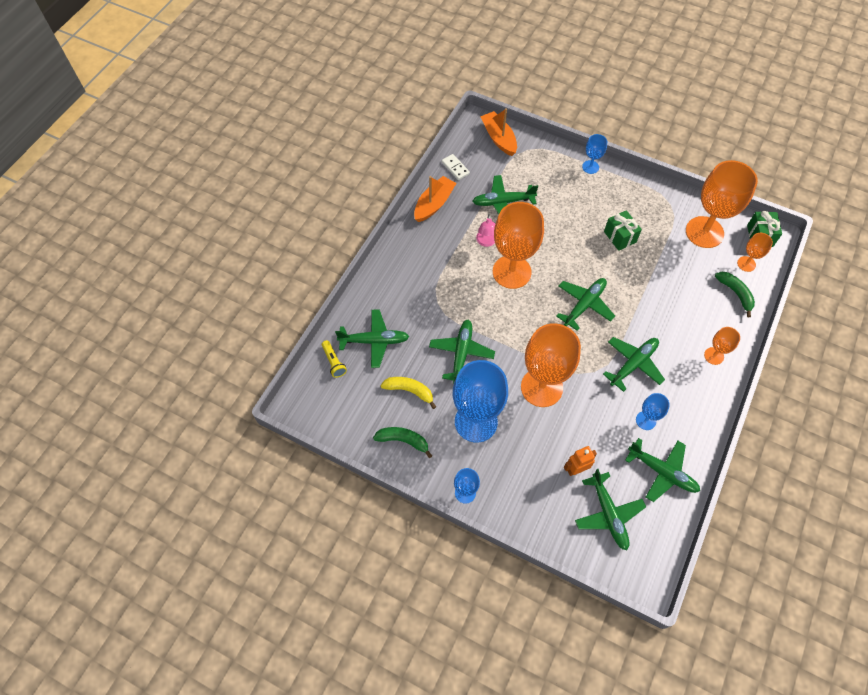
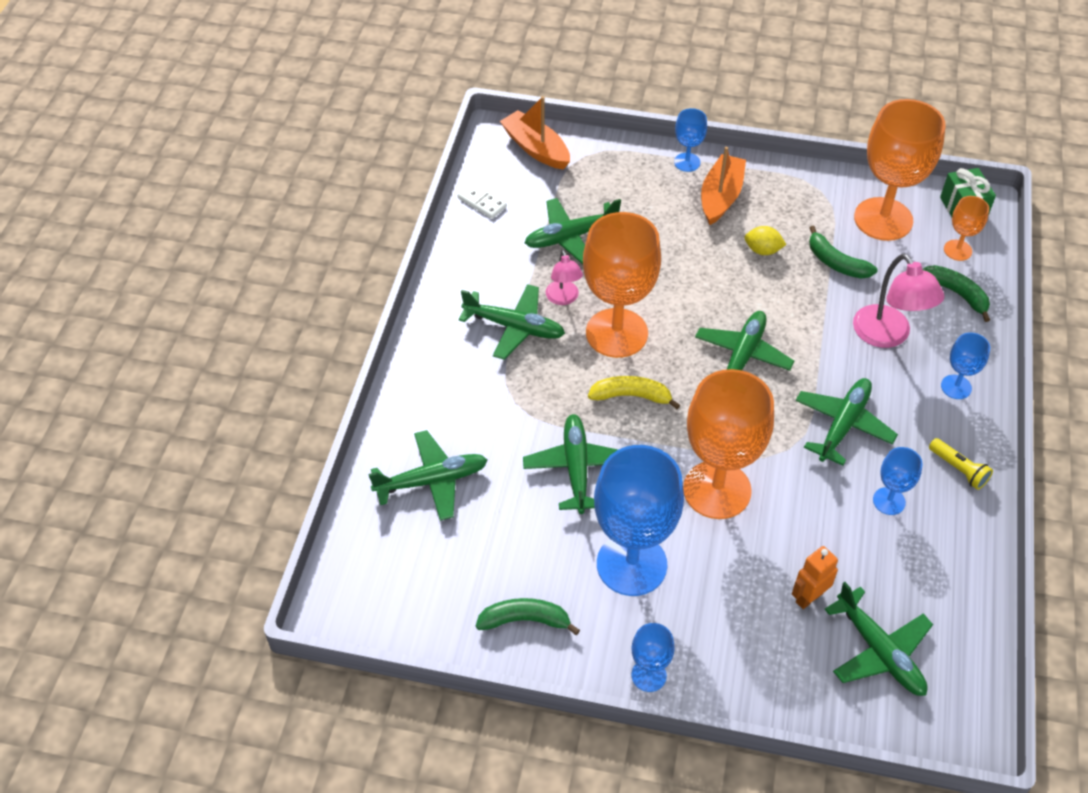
camera: 15 degrees left, 10 degrees down
(334, 362) = (375, 527): yellow flashlight -> yellow flashlight (958, 469)
(409, 391) = (512, 542): yellow banana -> yellow banana (631, 396)
(434, 204) = (465, 260): orange boat -> orange boat (720, 197)
(619, 237) = (762, 250): green gift -> yellow lemon
(662, 472) = (938, 569): green plane -> green plane (514, 327)
(664, 255) = (836, 263): none -> green banana
(681, 312) = (888, 336): none -> pink lamp
(714, 356) = (956, 387): orange goblet -> blue goblet

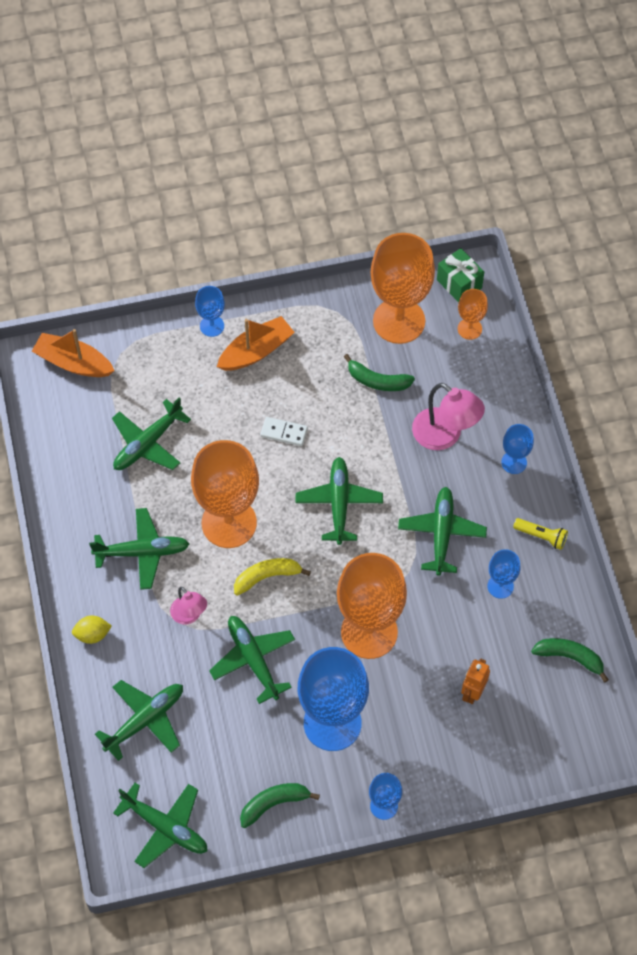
camera: 25 degrees left, 10 degrees up
(482, 202) = (54, 439): white domino -> white domino (284, 432)
(563, 298) = (170, 507): pink lamp -> pink lamp (189, 615)
(720, 197) = (256, 351): orange boat -> orange boat turned 60 degrees clockwise
(762, 250) = (313, 392): yellow lemon -> yellow lemon (92, 634)
(879, 651) = (538, 713): green plane -> green plane (165, 827)
(956, 294) = (484, 373): green banana -> green banana (570, 657)

